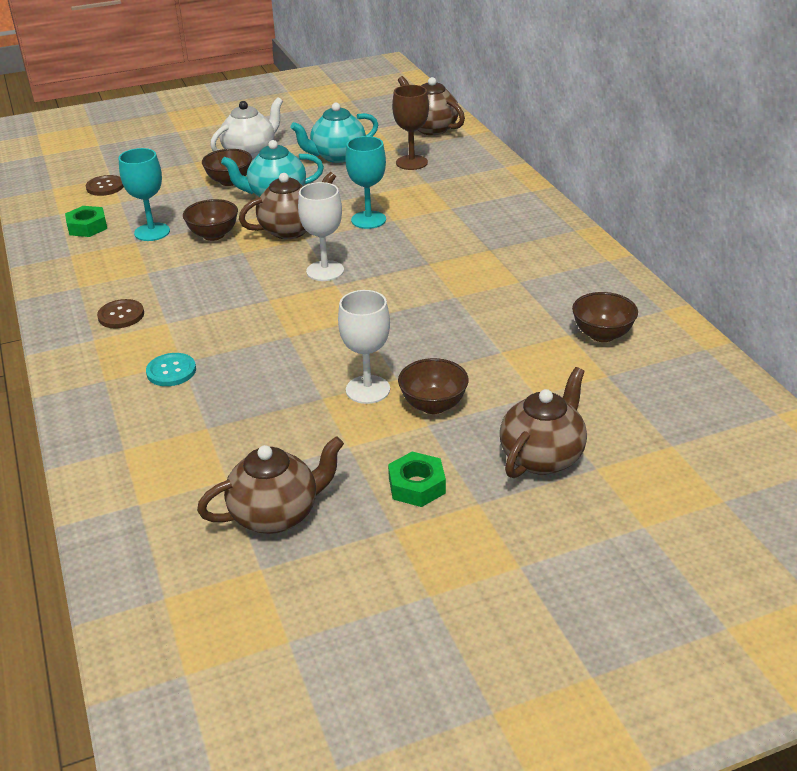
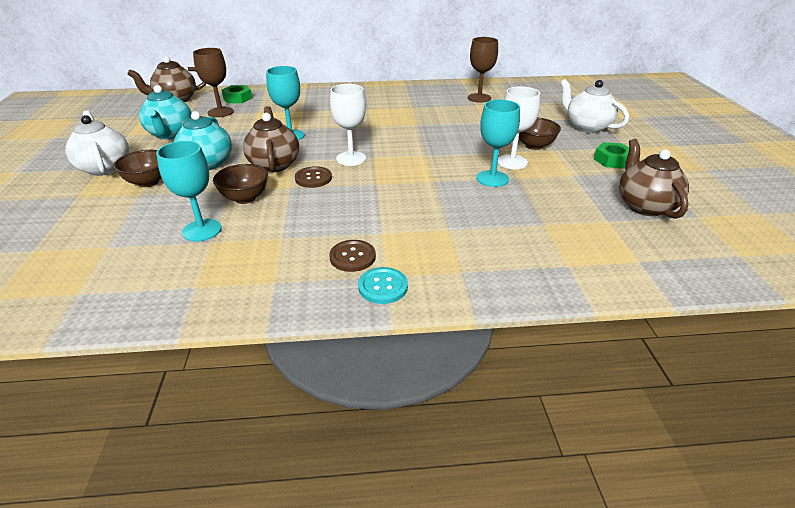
camera: 75 degrees left, 0 degrees up
(87, 227) = (140, 272): green nut -> green nut (237, 98)
(105, 187) = (53, 255): brown button -> brown button (313, 178)
(171, 371) = (461, 235): turquoise button -> turquoise button (383, 287)
(311, 378) = (492, 178): none -> turquoise goblet
(542, 457) = (587, 127): brown teapot -> white teapot
(602, 335) = (479, 98): brown bowl -> brown goblet

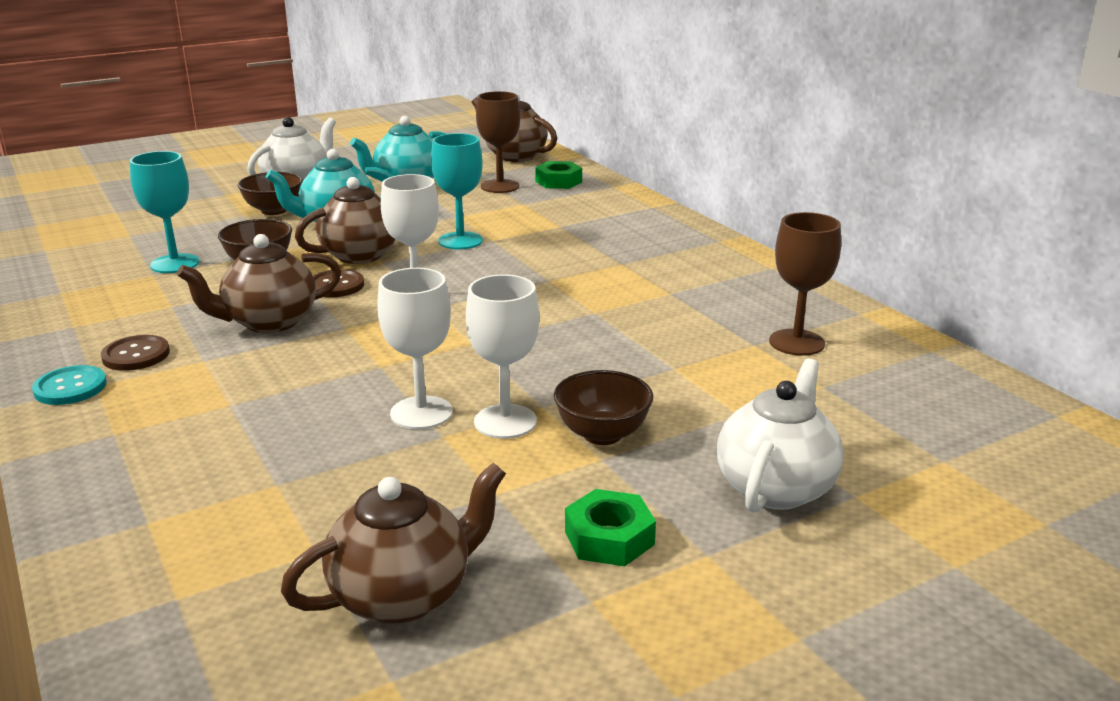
camera: 65 degrees right, 10 degrees down
(346, 205) = (269, 322): none -> brown teapot
(492, 178) = (421, 413): turquoise goblet -> white goblet

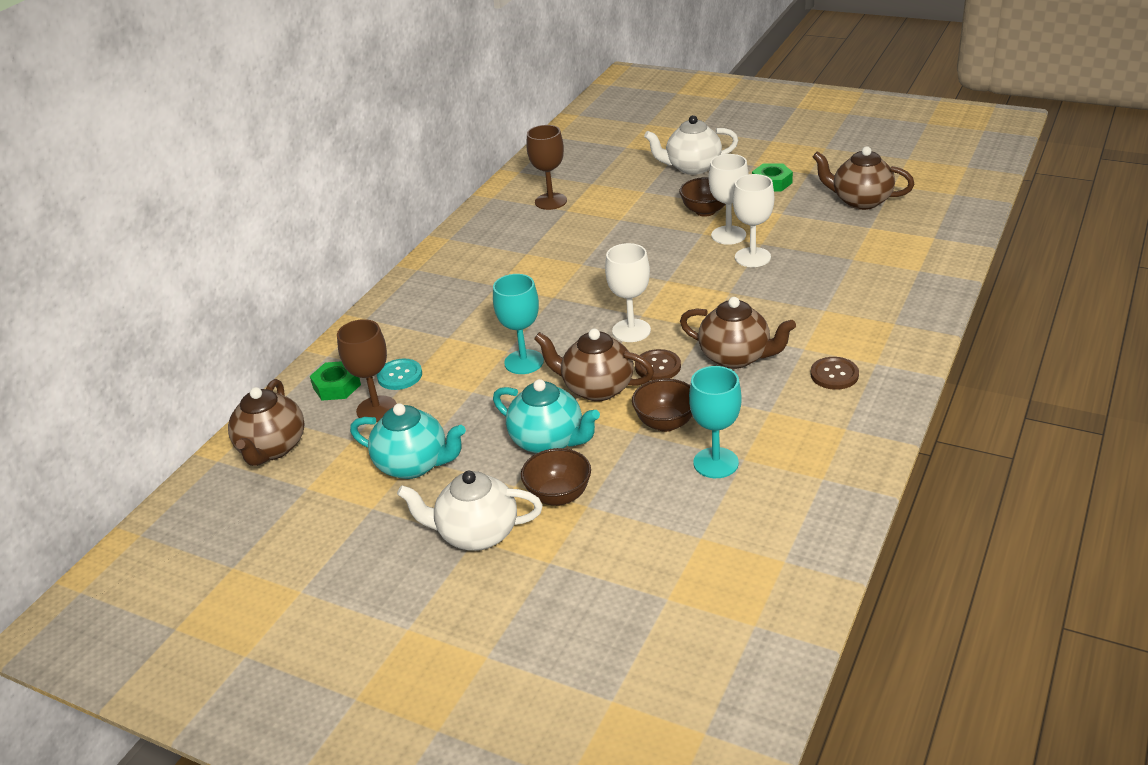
camera: 120 degrees left, 10 degrees up
(70, 387) = (890, 369): turquoise button -> turquoise button (400, 376)

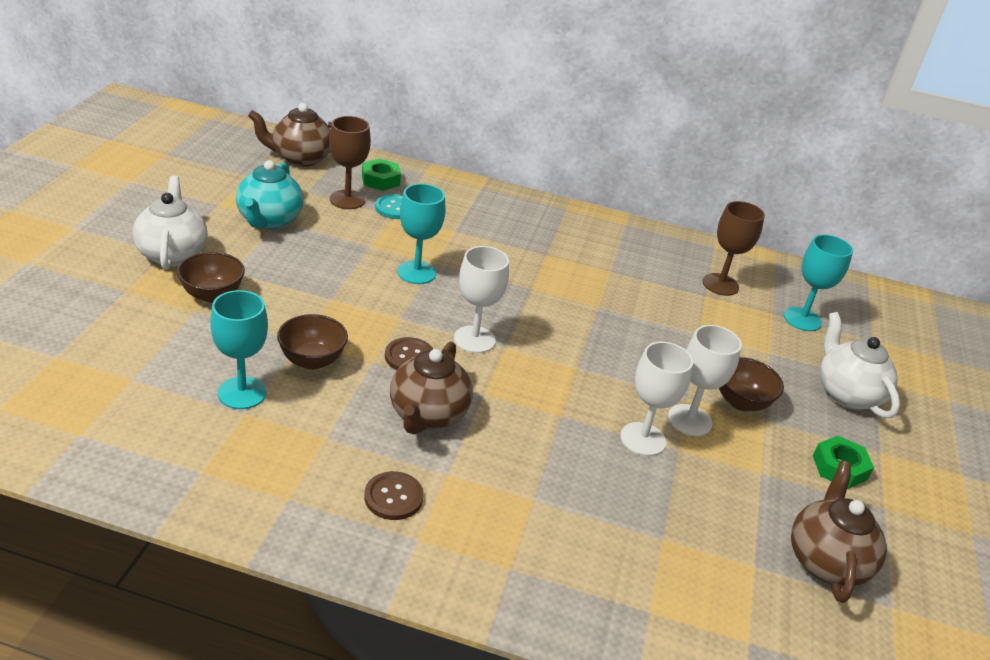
camera: 70 degrees right, 0 degrees up
(548, 441) = (291, 288): turquoise teapot -> none
(596, 388) = (372, 316): brown teapot -> none
(600, 171) = (802, 319): none -> turquoise goblet

